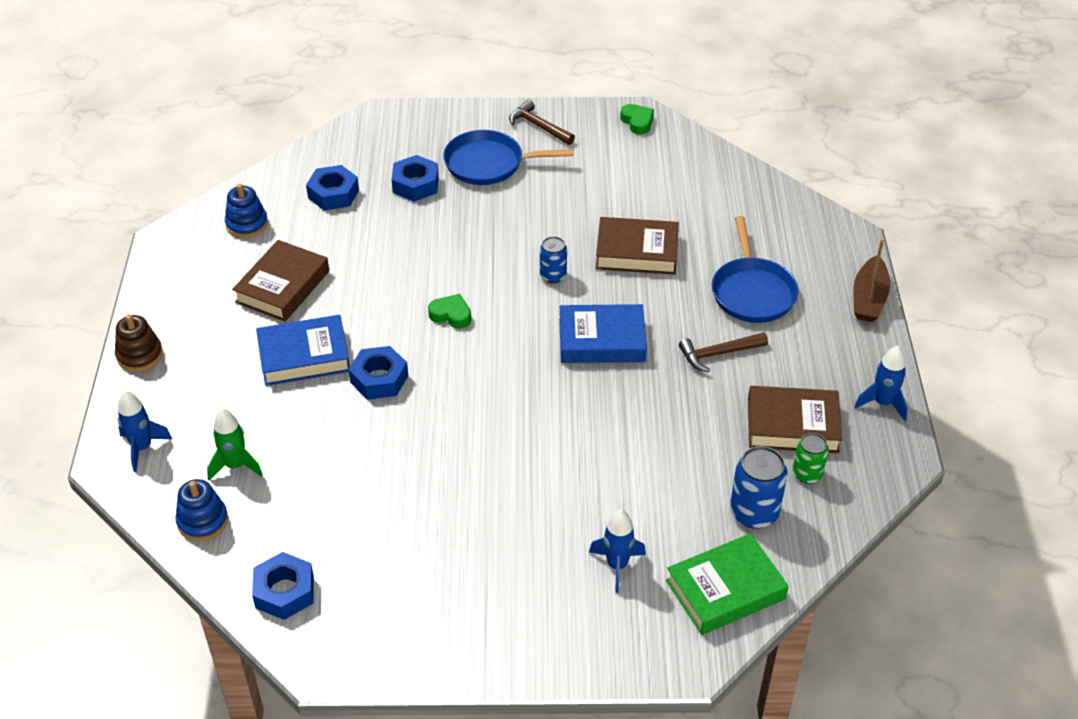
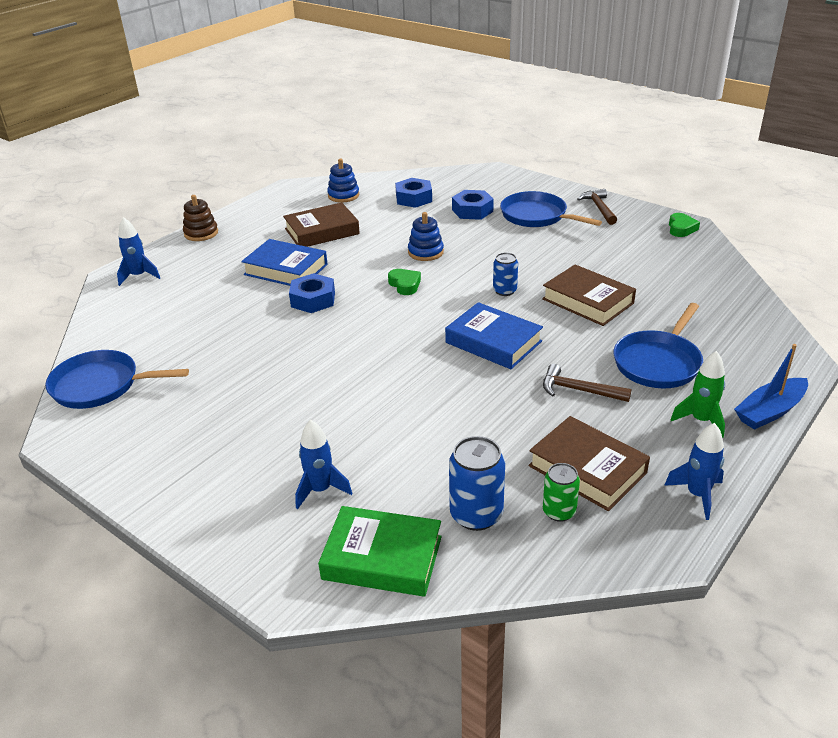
camera: 40 degrees right, 10 degrees down
(203, 521) = (115, 326): blue stacking toy -> blue stacking toy (425, 252)
(235, 466) = (171, 307): green rocket -> green rocket (701, 420)
(284, 591) = (101, 385): blue nut -> blue pan
(869, 298) = (770, 411): brown boat -> blue boat

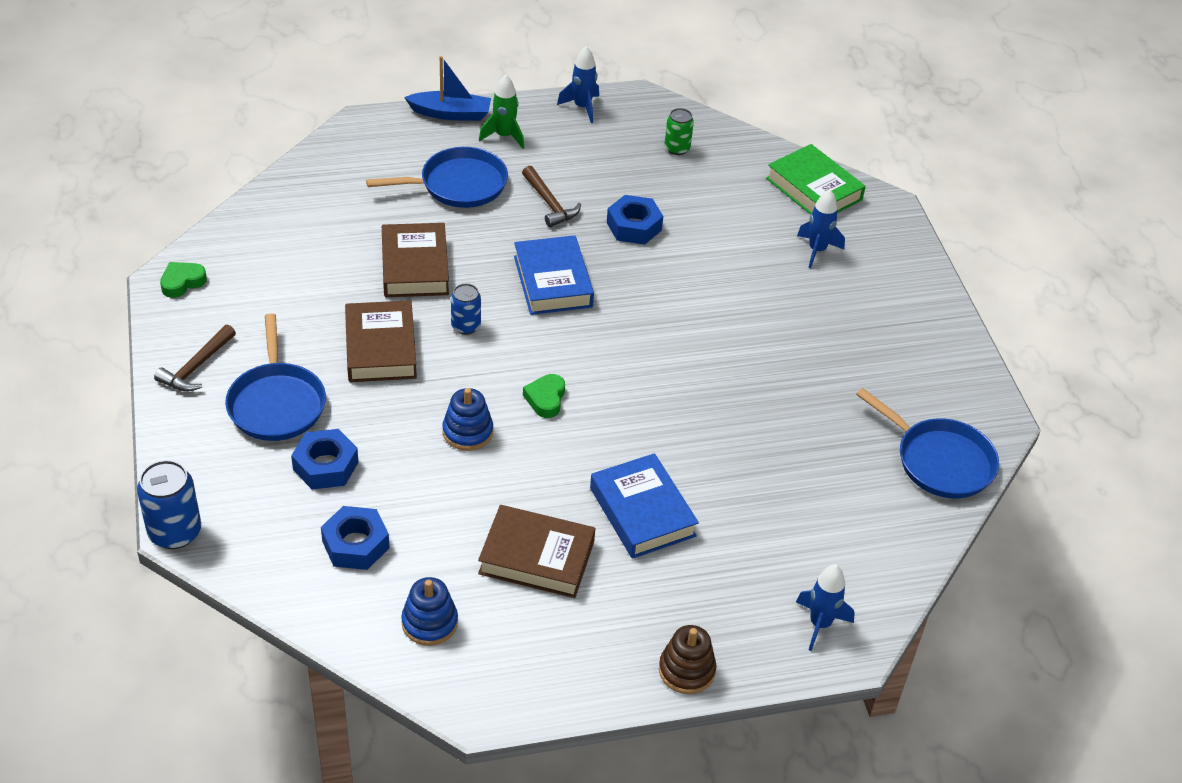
camera: 145 degrees left, 10 degrees up
(313, 299) = (656, 442): blue nut -> blue nut (634, 226)
(476, 514) = (729, 176): blue can -> blue can (175, 532)
(587, 469) = (624, 157): brown book -> brown book (380, 348)

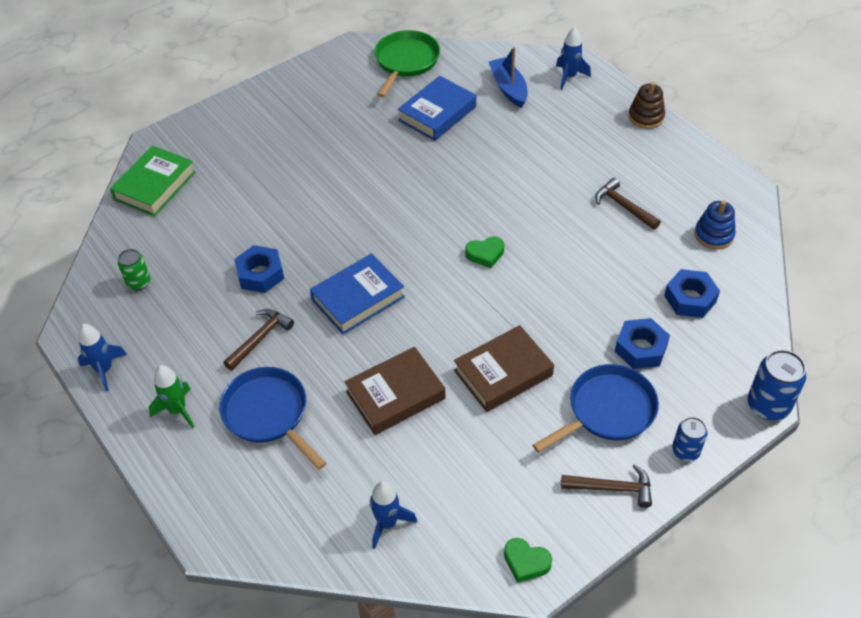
camera: 110 degrees left, 5 degrees up
(451, 113) = (160, 469): blue boat -> blue boat (508, 88)
(466, 326) = (443, 330): blue can -> blue can (685, 451)
(467, 432) = (548, 283): blue stacking toy -> none
(536, 557) = (623, 206): brown book -> brown hammer
(642, 512) = (548, 172): blue book -> blue book (437, 113)
(817, 250) = (231, 164): blue rocket -> blue rocket (387, 523)
(939, 461) = (406, 62): blue pan -> green pan

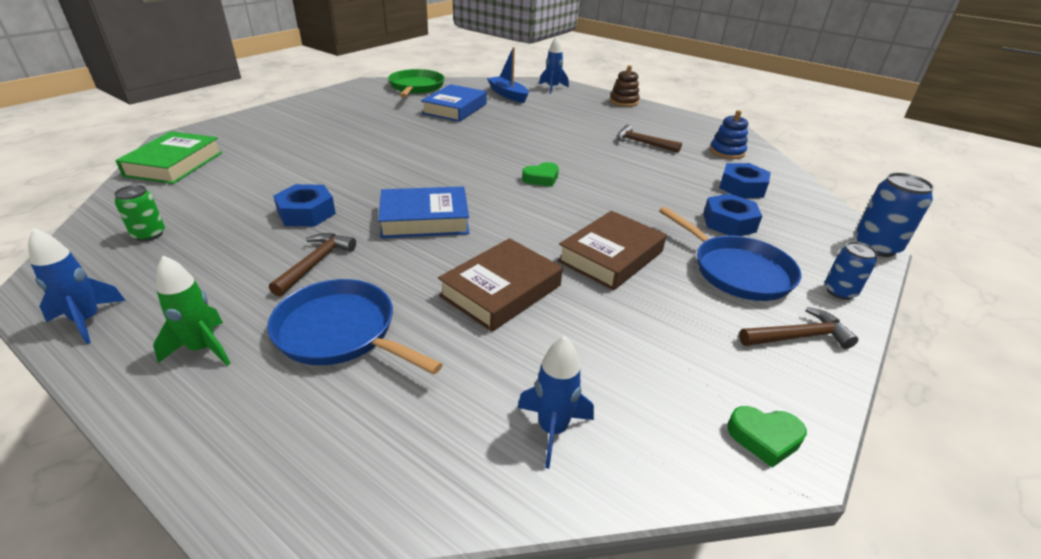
camera: 20 degrees left, 15 degrees down
(357, 298) = (424, 219): blue book -> blue book turned 45 degrees clockwise
(607, 410) = (737, 271): blue pan -> blue pan turned 105 degrees clockwise

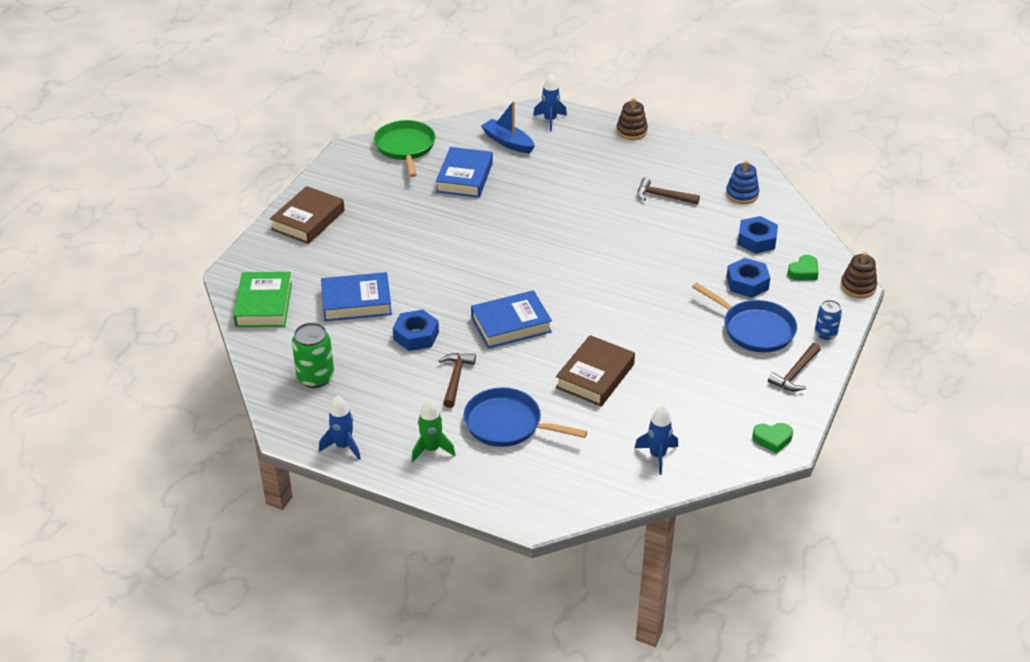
camera: 10 degrees left, 5 degrees up
(149, 234) = (315, 377): green can -> green can, size x1.59
(271, 175) = (356, 302): none -> blue book
(541, 178) = (585, 262): green heart -> green heart (803, 272)
(611, 256) = (663, 333): brown book -> brown book (308, 220)
(799, 336) = (795, 374): brown hammer -> brown hammer turned 150 degrees clockwise
(876, 246) = (858, 287): blue can -> brown stacking toy

